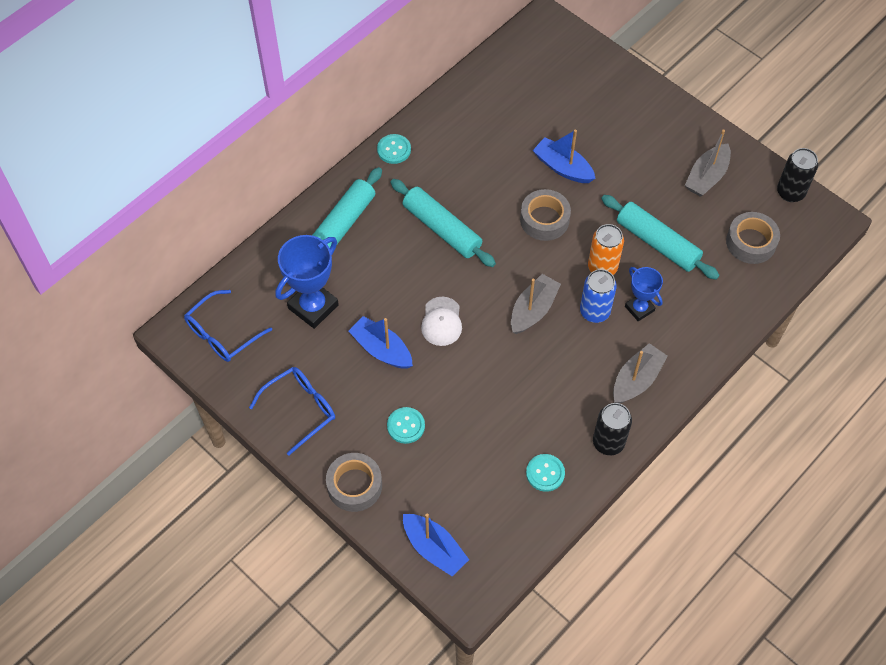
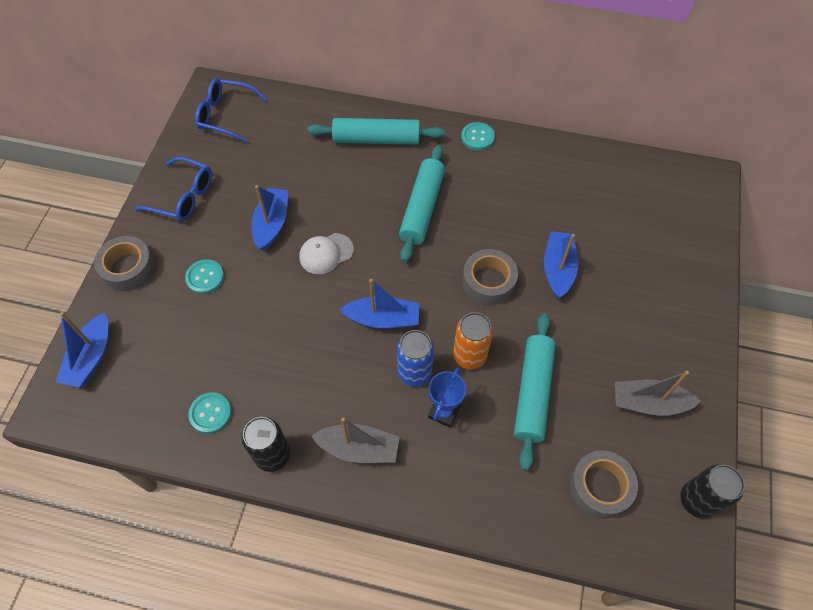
camera: 60 degrees right, 0 degrees up
(313, 307) = (285, 158): blue trophy -> none
(533, 310) = (383, 319): grey boat -> blue boat

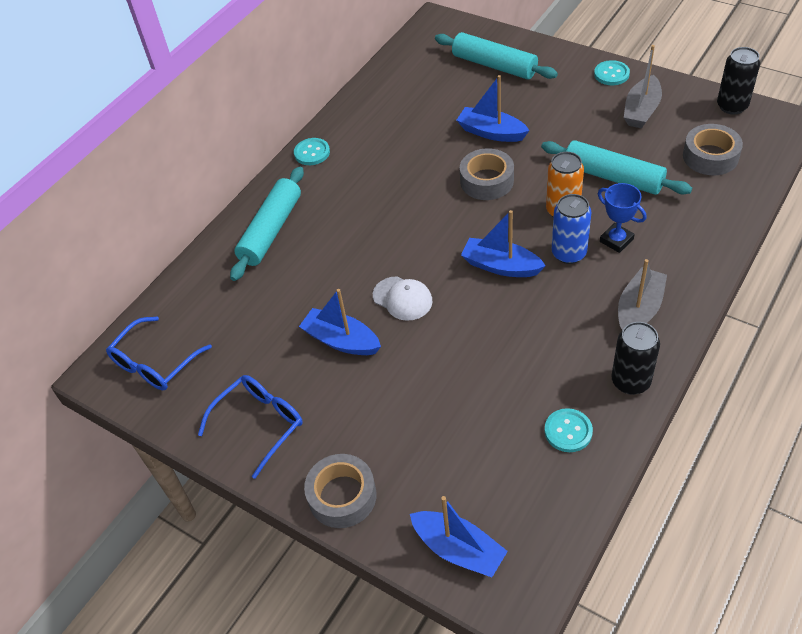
camera: 65 degrees left, 10 degrees down
(205, 277) = (388, 415): turquoise button -> turquoise button (611, 74)
(326, 253) = (402, 298): white cap -> white cap turned 45 degrees counterclockwise
(383, 319) = (501, 266): blue boat -> blue boat turned 90 degrees counterclockwise
(422, 208) = (380, 211): turquoise rolling pin -> turquoise rolling pin (494, 65)

